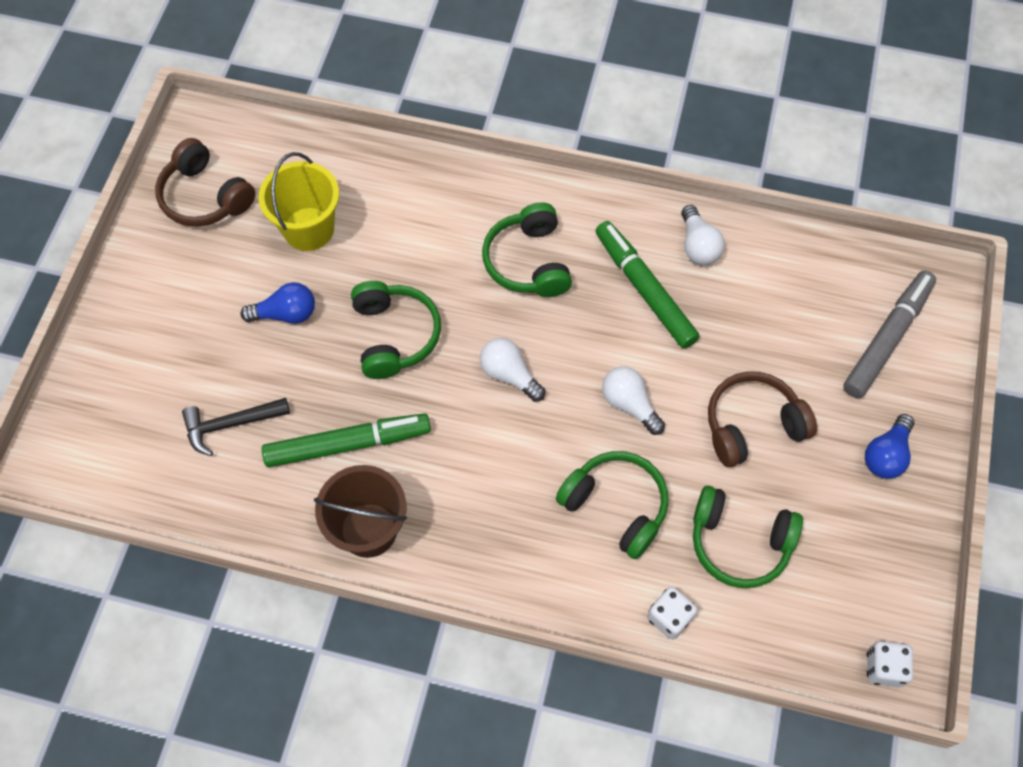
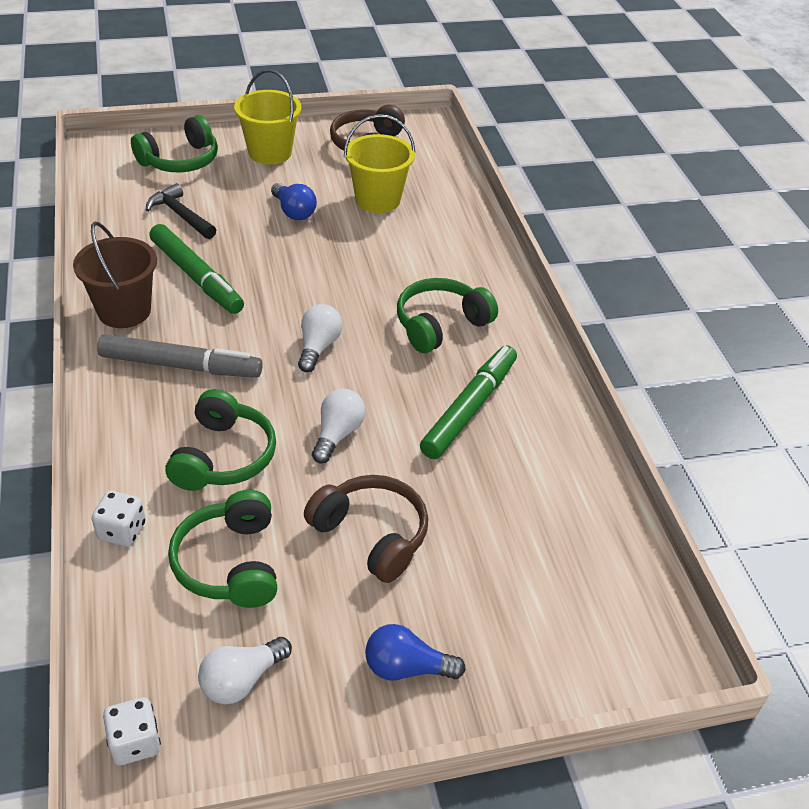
camera: 60 degrees right, 20 degrees down
(161, 295) = (270, 153): none -> yellow bucket
(394, 335) = (312, 271): green headphones -> green headphones (180, 160)
(698, 246) = (548, 433): white light bulb -> white light bulb (241, 680)
(887, 338) = (557, 626): grey marker -> grey marker (180, 366)

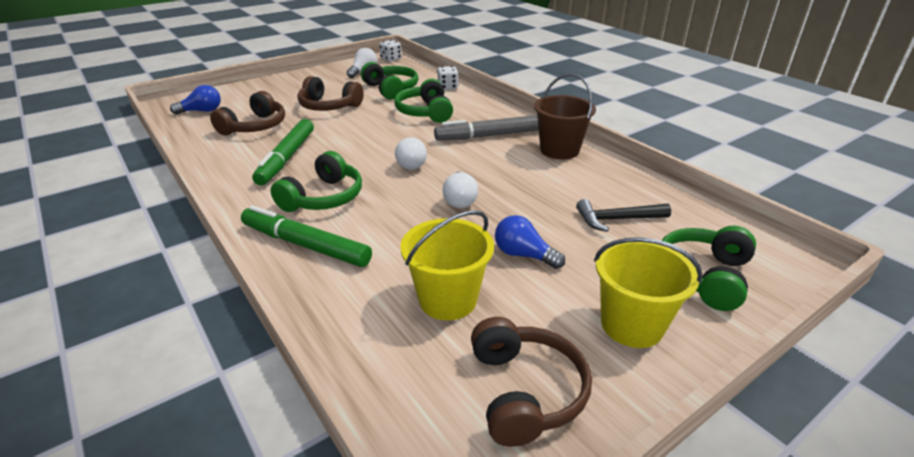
camera: 160 degrees right, 10 degrees down
(181, 215) = (617, 219): black hammer -> black hammer turned 150 degrees clockwise
(196, 277) = (540, 179): green marker -> green marker (305, 245)
(337, 434) = (368, 131): white light bulb -> white light bulb (460, 200)
(406, 668) = (297, 83): blue light bulb -> blue light bulb (202, 111)
(508, 508) = (255, 127): none -> brown headphones

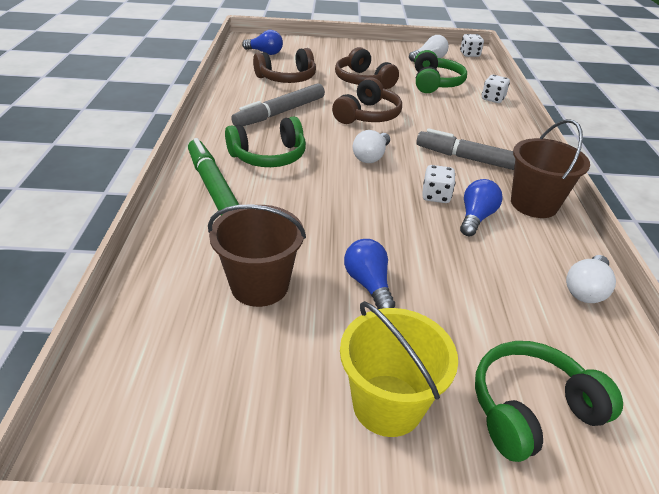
camera: 35 degrees right, 5 degrees up
(286, 158) = (280, 113): green marker -> grey marker
(425, 112) = (441, 115): green headphones -> none
(448, 300) = (259, 285): yellow bucket -> brown bucket
(460, 200) = (373, 207): white light bulb -> white light bulb (586, 289)
(492, 172) = (436, 196): none -> white dice
(525, 391) = (225, 395): brown headphones -> brown headphones (368, 115)
(536, 175) = (475, 217): none -> blue light bulb
(617, 219) = (506, 300): black hammer -> none

